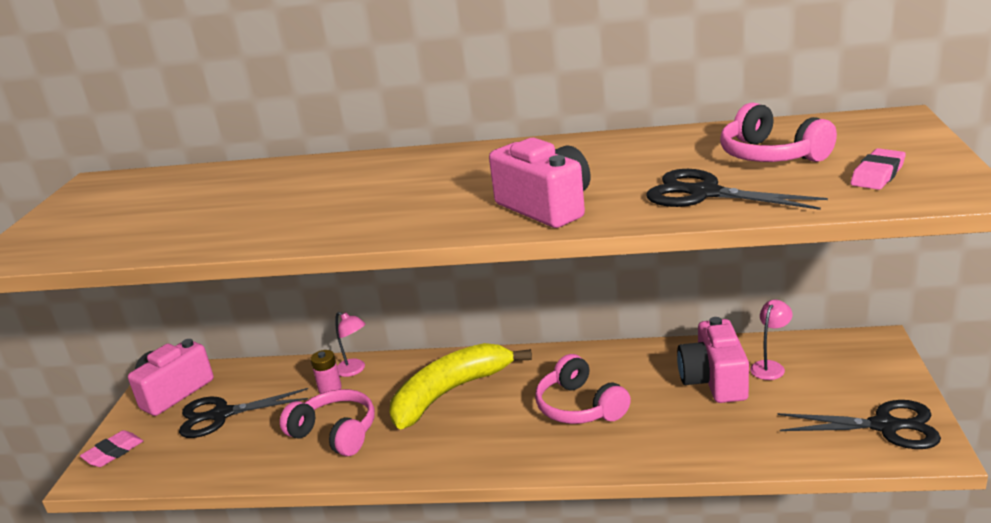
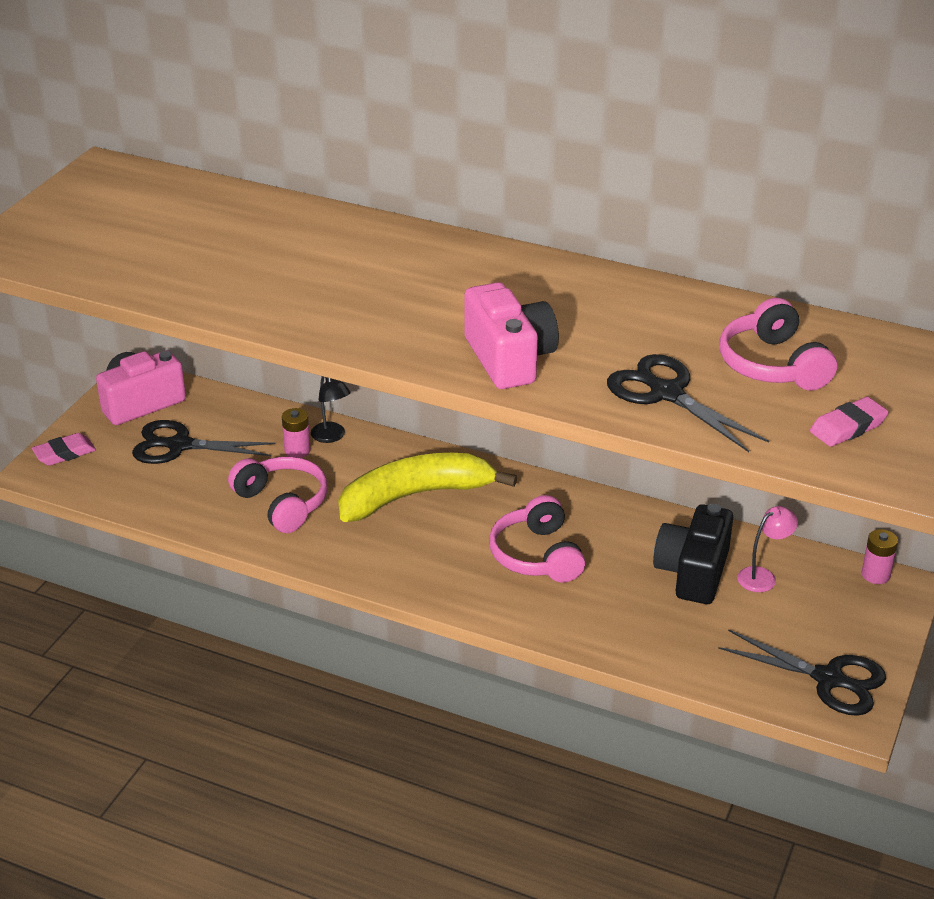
camera: 15 degrees right, 10 degrees up
(355, 370) = (331, 437): pink lamp -> black lamp
(714, 380) = (693, 572): pink camera -> black camera
(852, 339) = (875, 575): none -> pink battery

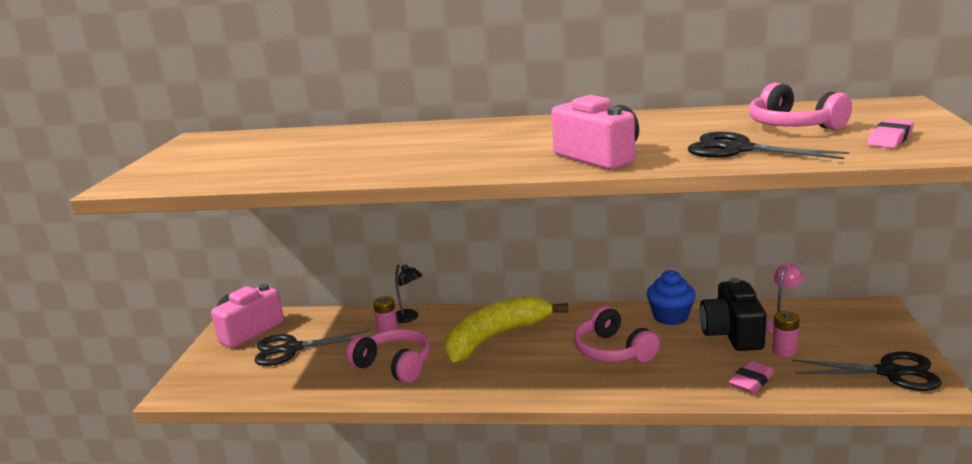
camera: 15 degrees left, 15 degrees down
(64, 453) = (196, 375): pink eraser -> pink eraser (751, 381)
(639, 525) = (670, 317): none -> blue cupcake
(875, 575) = (854, 306): pink battery -> pink battery (784, 351)

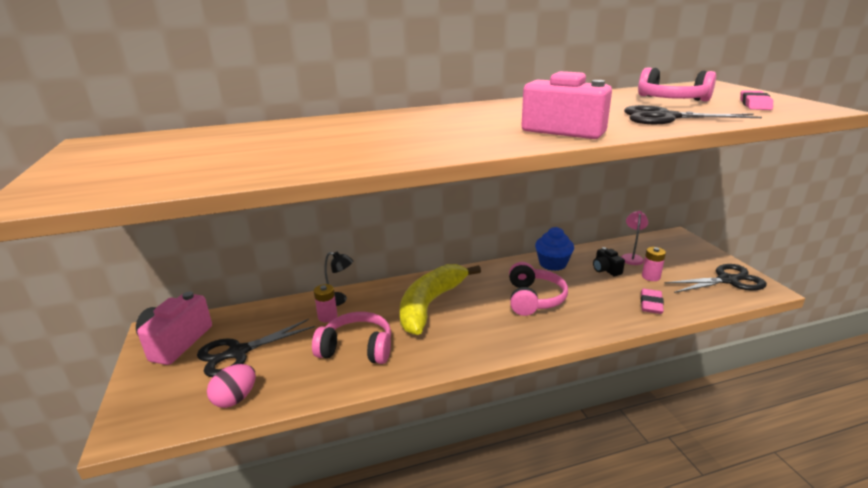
camera: 25 degrees left, 5 degrees up
(267, 386) = (235, 399): none -> pink egg
(612, 351) = (533, 299): pink headphones -> pink headphones turned 120 degrees counterclockwise
(732, 334) = (606, 270): black camera -> black camera, size x0.53

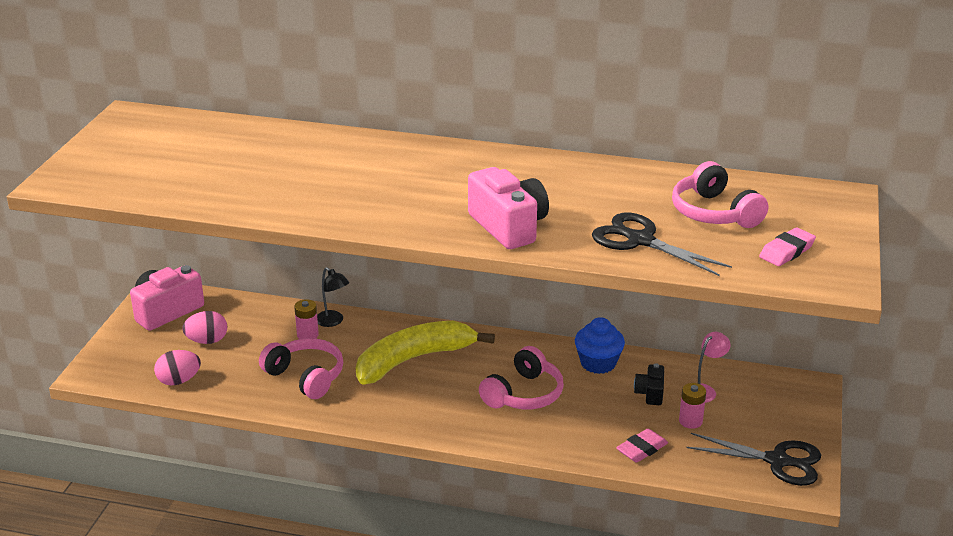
camera: 30 degrees right, 5 degrees up
(237, 353) = (207, 341): black scissors -> pink egg

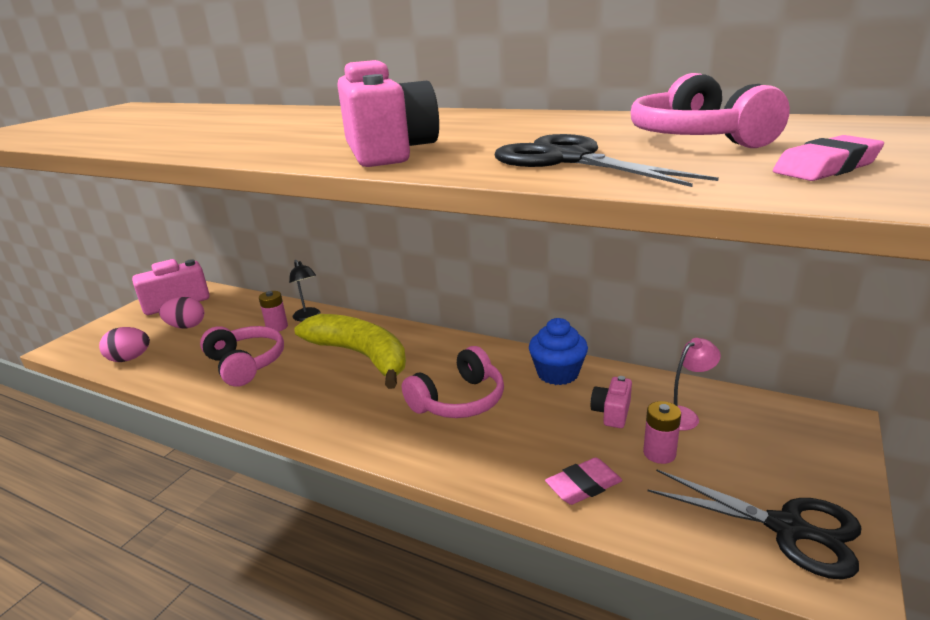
camera: 15 degrees right, 5 degrees down
(413, 360) = (361, 356): yellow banana -> yellow banana turned 60 degrees clockwise
(650, 393) = (612, 412): black camera -> pink camera

